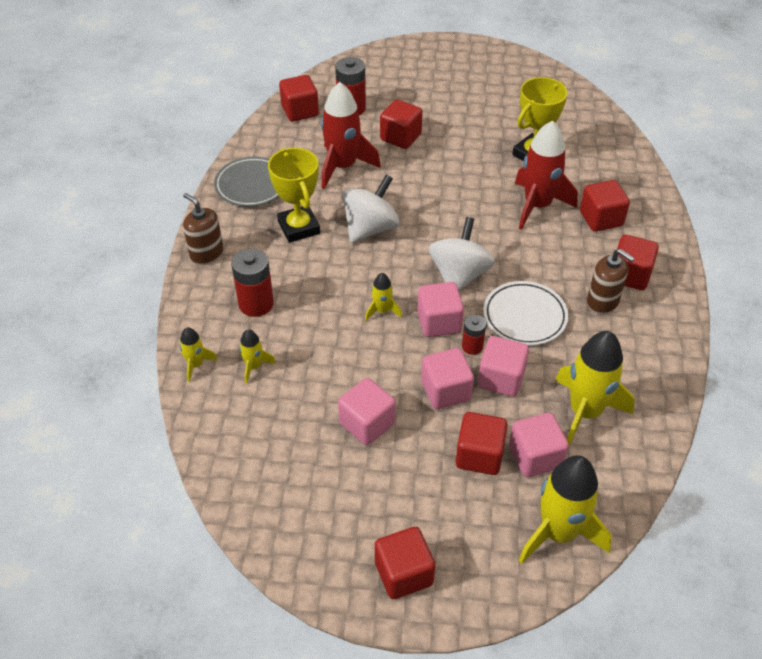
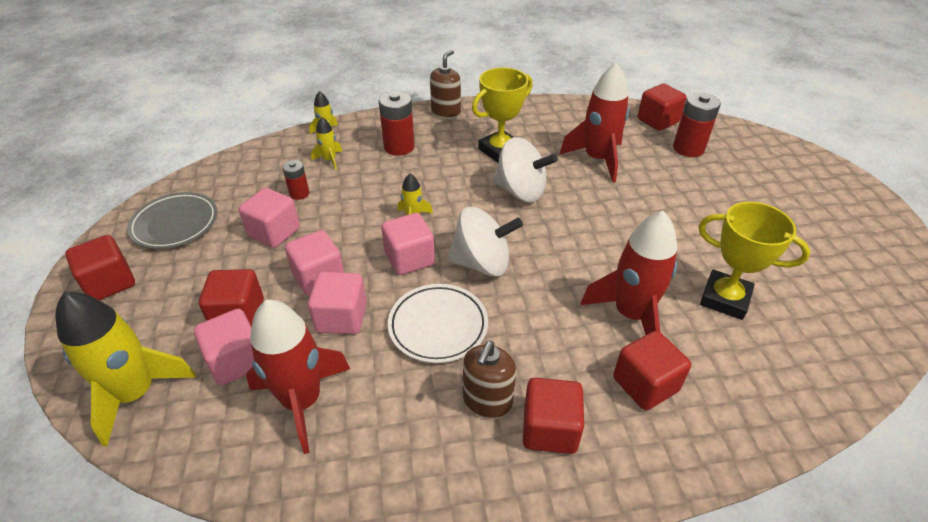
camera: 75 degrees right, 5 degrees down
(252, 185) = (539, 116): grey plate -> grey plate (175, 224)
(400, 137) = (670, 187): red cube -> none
(472, 346) = (382, 288): red battery -> red battery (299, 193)
(585, 412) = (302, 401): yellow rocket -> red rocket

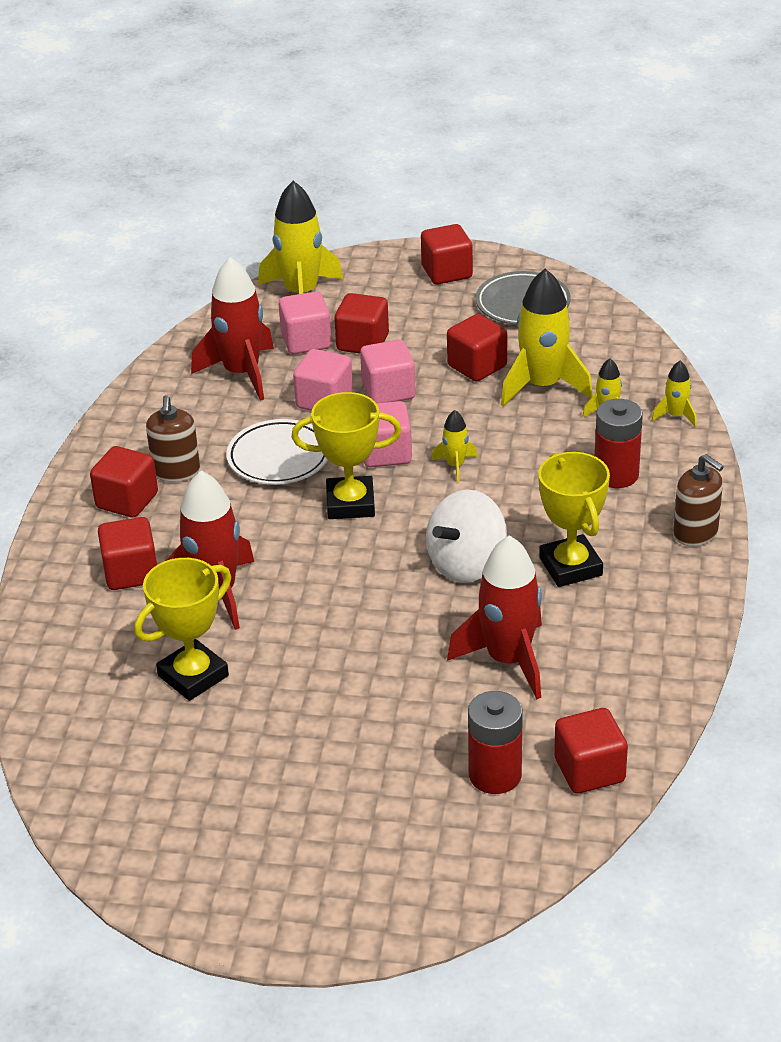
camera: 110 degrees right, 5 degrees down
(274, 232) = (477, 366): pink cube -> red cube
(299, 193) = (542, 386): red battery -> yellow rocket
(482, 263) = (350, 503): white spinning top -> yellow trophy
(487, 402) = (176, 471): brown soap dispenser -> brown soap dispenser turned 135 degrees counterclockwise

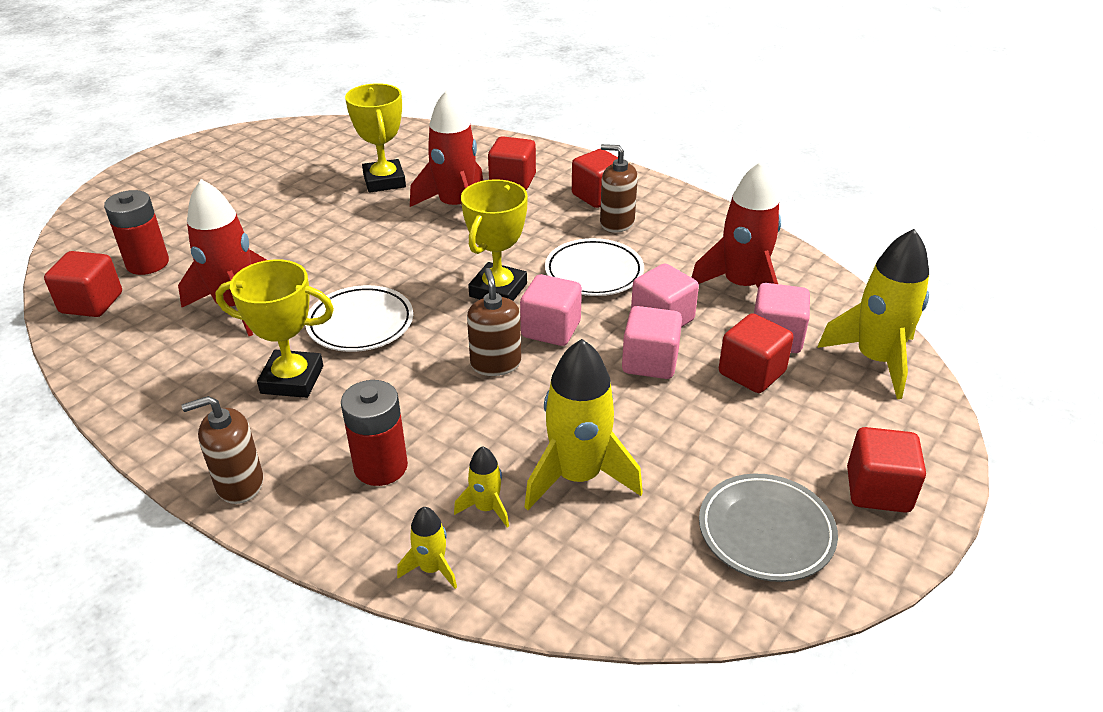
camera: 115 degrees right, 0 degrees up
(455, 466) = (495, 363): yellow rocket -> brown soap dispenser
(466, 564) = (360, 324): white spinning top -> white plate
(477, 366) = (652, 439): red cube -> none

